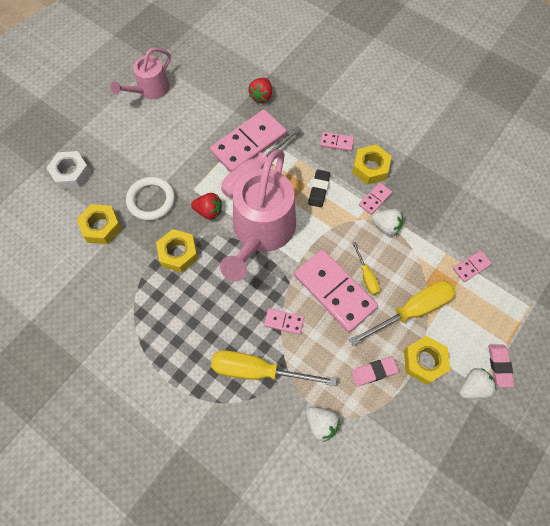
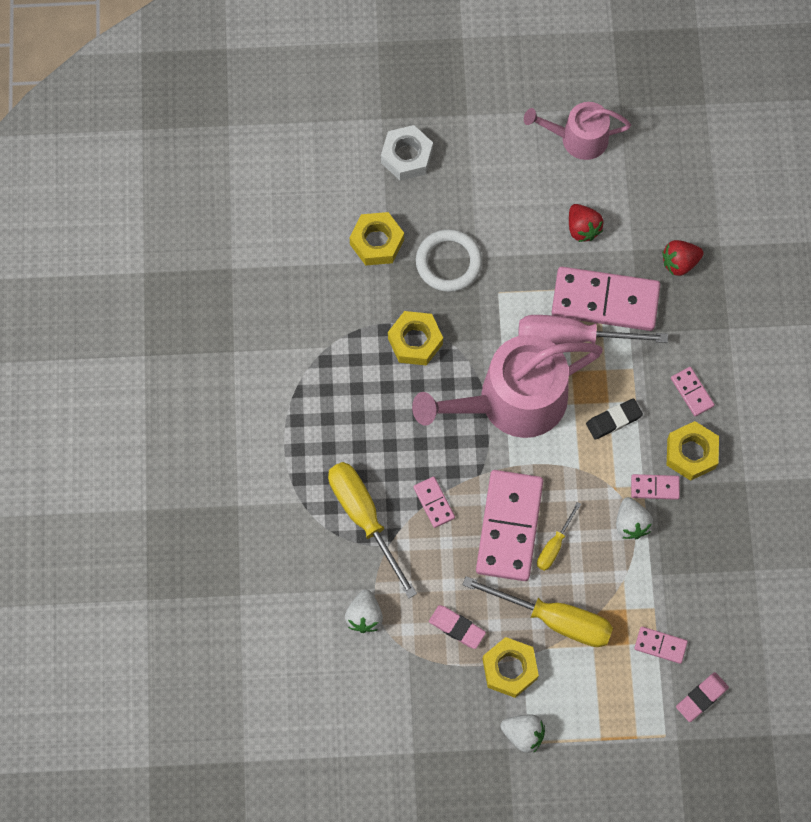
camera: 50 degrees right, 5 degrees up
(209, 211) = (487, 330): red strawberry -> red strawberry (582, 228)
(499, 366) = (569, 746): pink eraser -> pink eraser (701, 698)

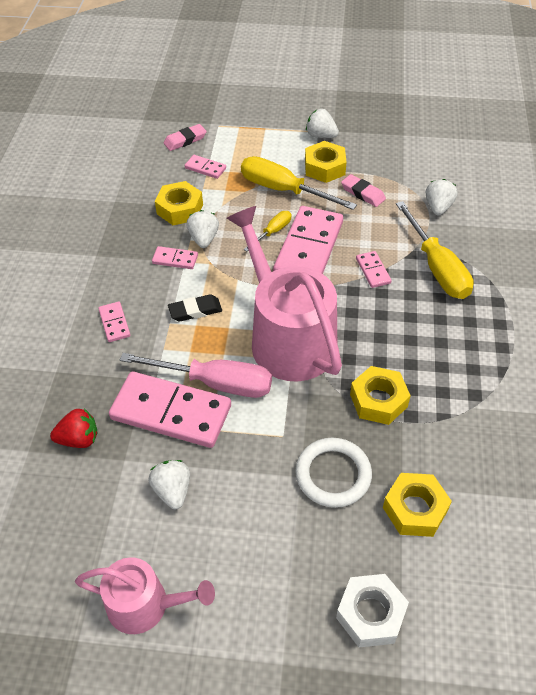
camera: 170 degrees left, 20 degrees down
(512, 401) = (287, 337): pink watering can -> pink watering can turned 105 degrees counterclockwise
(582, 228) = (172, 490): red strawberry -> white strawberry
(691, 453) = (134, 279): yellow nut -> yellow nut (180, 209)

